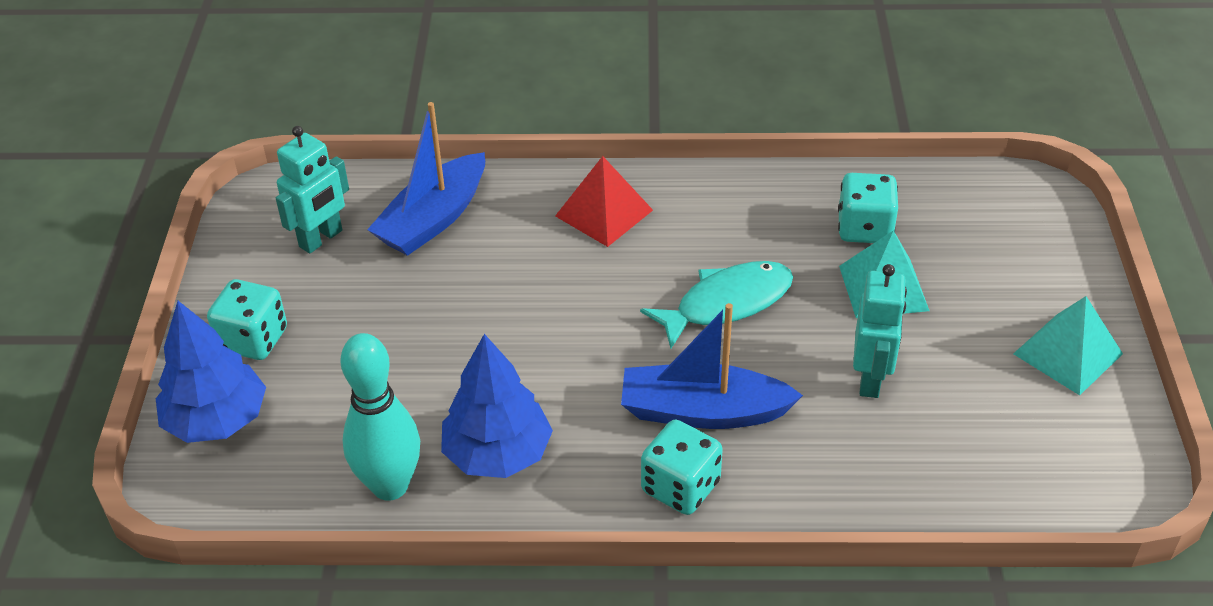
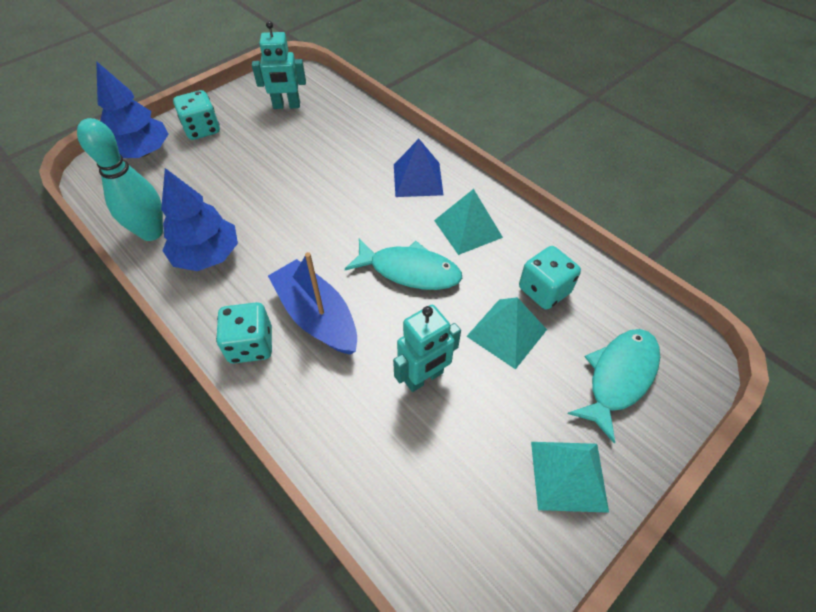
camera: 45 degrees right, 10 degrees up
(433, 219) = (341, 128): blue boat -> none
(604, 213) = (418, 179): red pyramid -> blue pyramid
(723, 224) = (468, 228): none -> turquoise pyramid
(1009, 252) = (618, 377): none -> turquoise fish

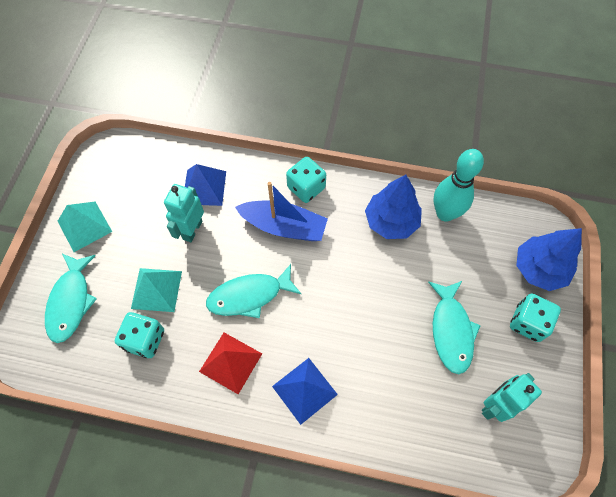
camera: 145 degrees right, 10 degrees up
(263, 154) = (451, 330): none -> turquoise fish
(370, 428) = (204, 187): none -> blue pyramid
(468, 228) = (230, 362): turquoise pyramid -> red pyramid

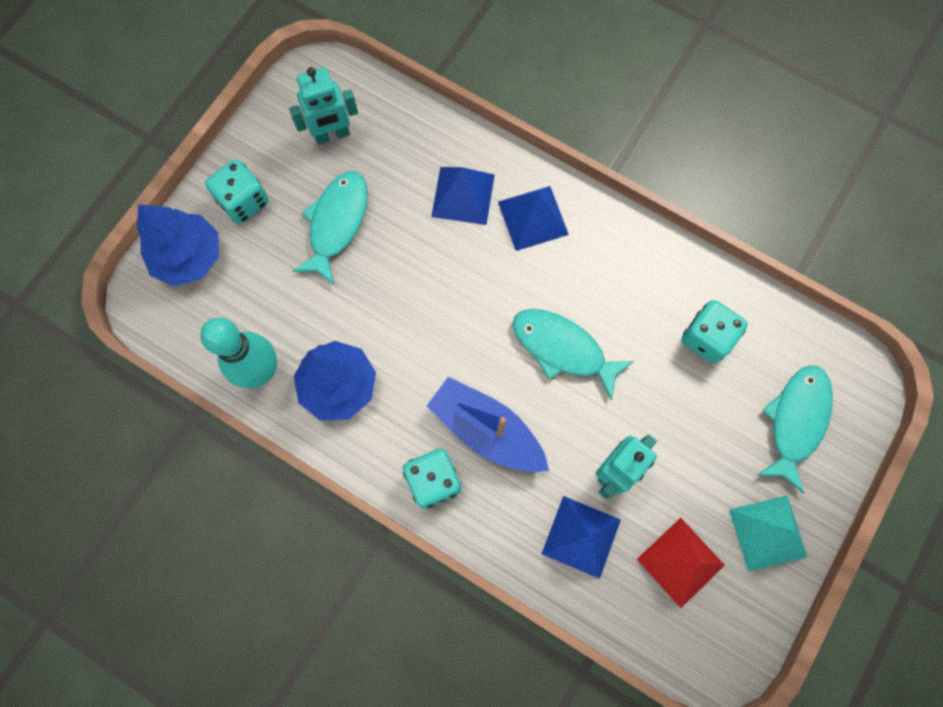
camera: 160 degrees left, 10 degrees up
(156, 289) = (681, 399): turquoise pyramid -> none
(230, 362) = (608, 276): red pyramid -> red pyramid (680, 562)
(249, 296) = (563, 349): turquoise fish -> turquoise fish turned 150 degrees counterclockwise
(367, 389) = (463, 195): none -> blue pyramid

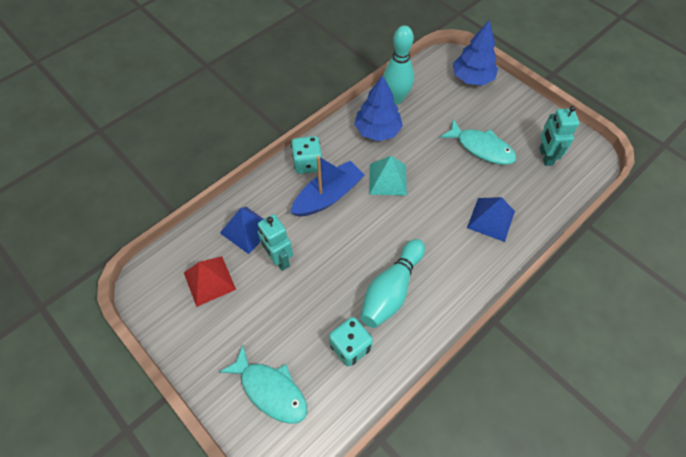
camera: 105 degrees right, 15 degrees down
(243, 201) = (503, 106): turquoise dice -> none
(533, 217) = (467, 257): blue pyramid -> none
(563, 349) = (367, 251): turquoise fish -> none
(612, 304) = (391, 290): none -> turquoise bowling pin
(767, 532) = (204, 341): turquoise pyramid -> turquoise pyramid (387, 179)

